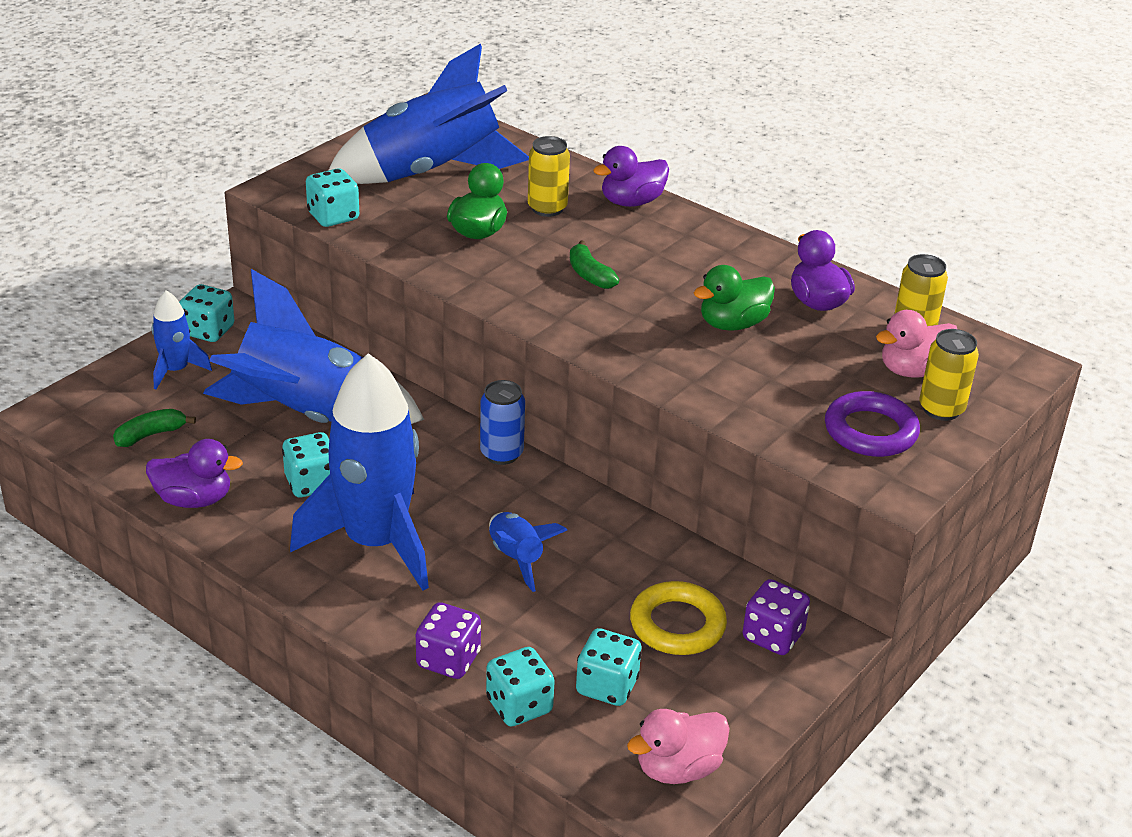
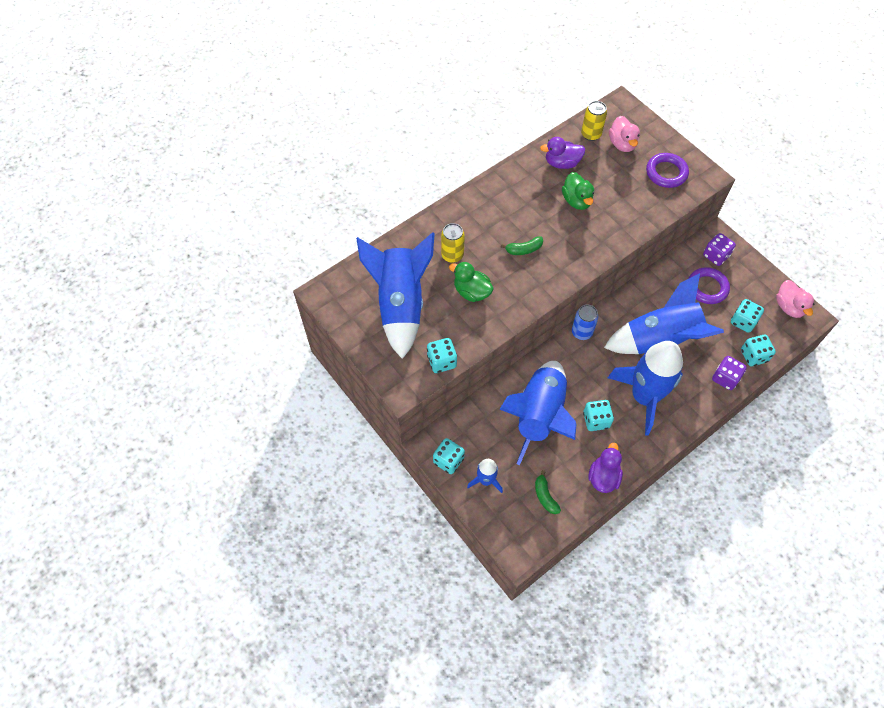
camera: 75 degrees left, 25 degrees up
(516, 558) = (660, 340): blue rocket -> blue rocket, size x2.14
(631, 202) = (452, 215): purple duck -> none
(677, 625) = (707, 288): yellow ring -> purple ring
(941, 409) = (652, 143): yellow can -> none

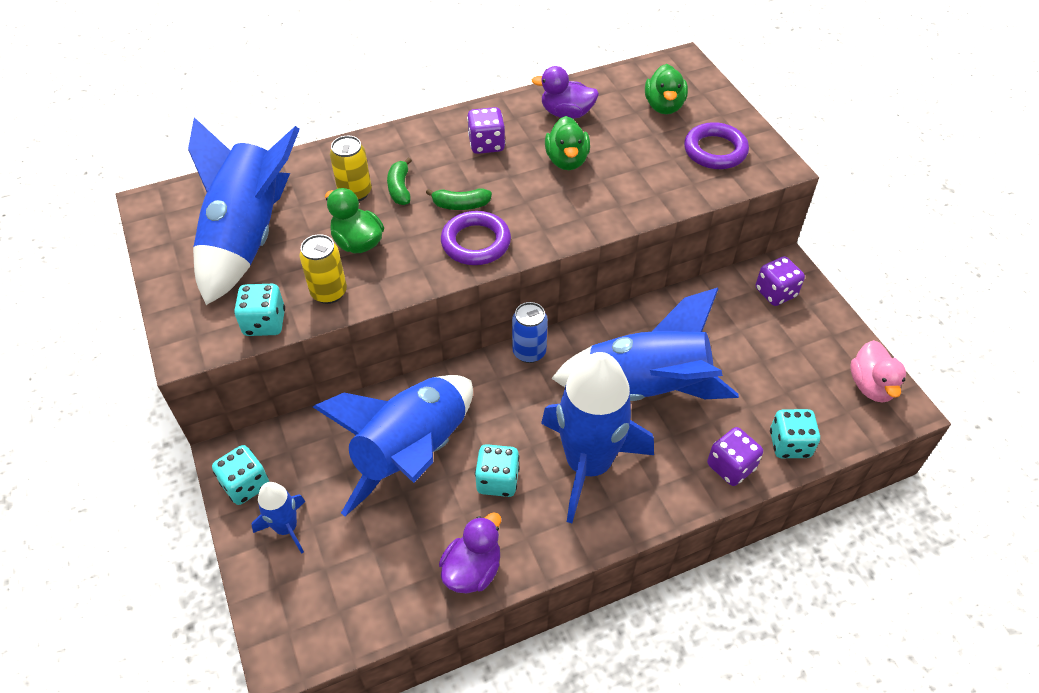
camera: 15 degrees right, 10 degrees down
(520, 199) = (486, 144): none -> purple dice
(545, 496) = (366, 576): green banana -> green banana (400, 188)
(591, 134) = (623, 88): yellow can -> yellow can (329, 292)
(622, 144) = (664, 106): pink duck -> green duck
(707, 288) = (747, 332): purple ring -> purple ring (476, 242)
(743, 321) = (788, 391): turquoise dice -> none

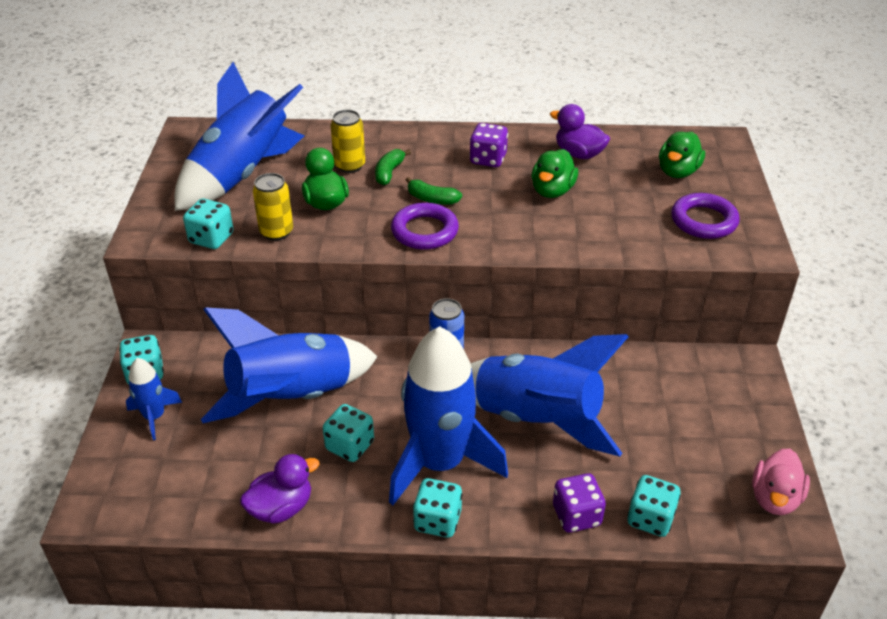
camera: 25 degrees right, 10 degrees down
(619, 521) = (437, 521): none -> turquoise dice
(775, 292) = (724, 381): purple dice -> none

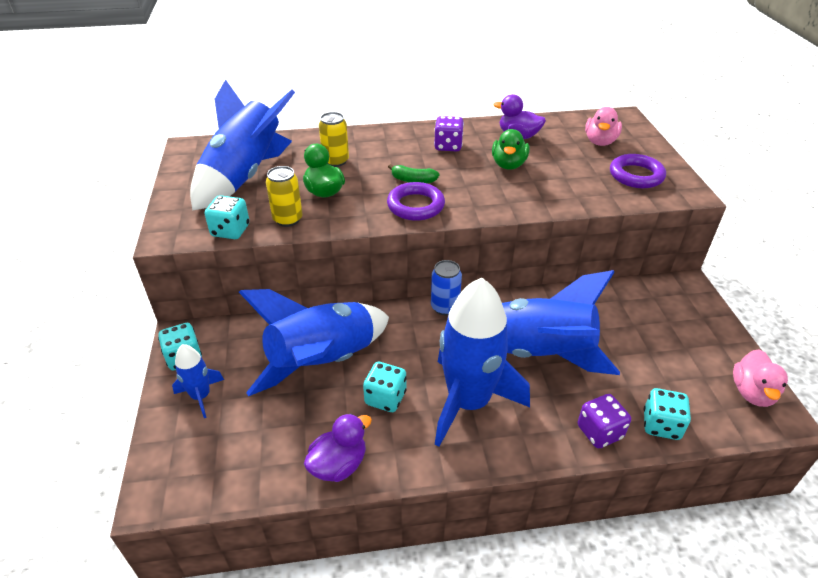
camera: 10 degrees left, 0 degrees up
(389, 172) = (370, 163): green banana -> none
(437, 521) = (483, 455): turquoise dice -> none
(678, 172) = (600, 142): green duck -> pink duck

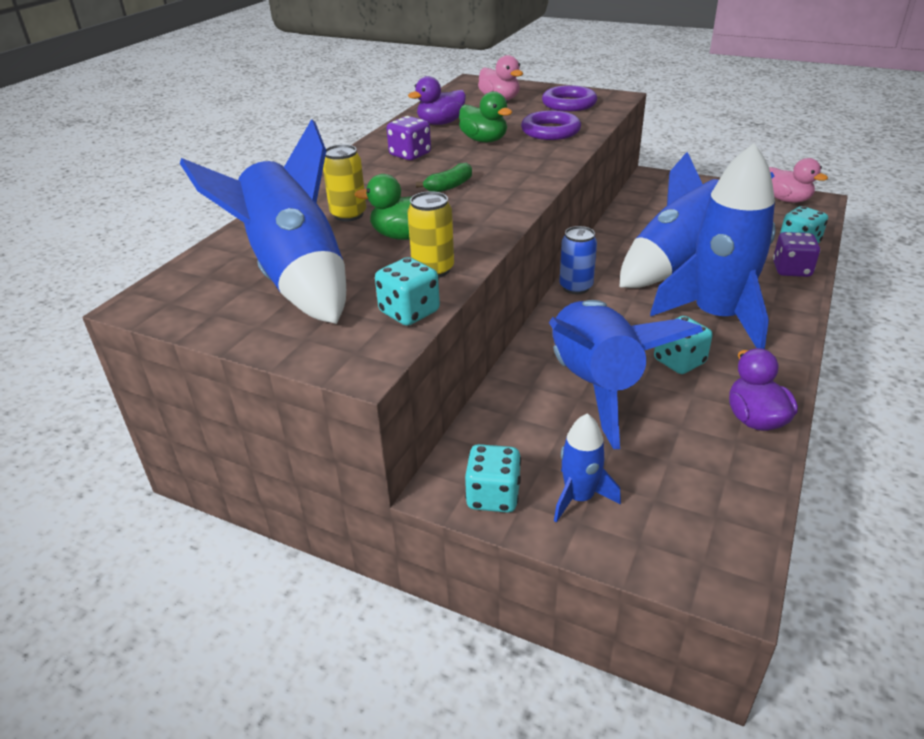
camera: 55 degrees left, 5 degrees down
(415, 206) = (498, 197): purple ring -> purple ring (550, 131)

